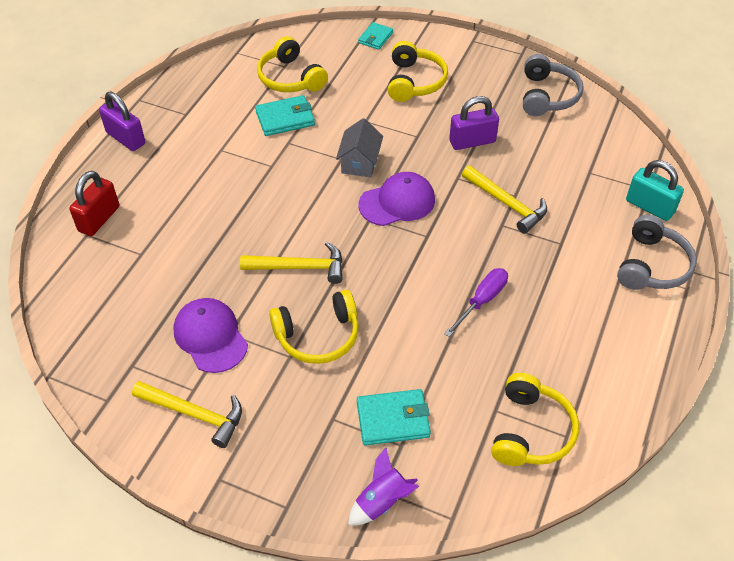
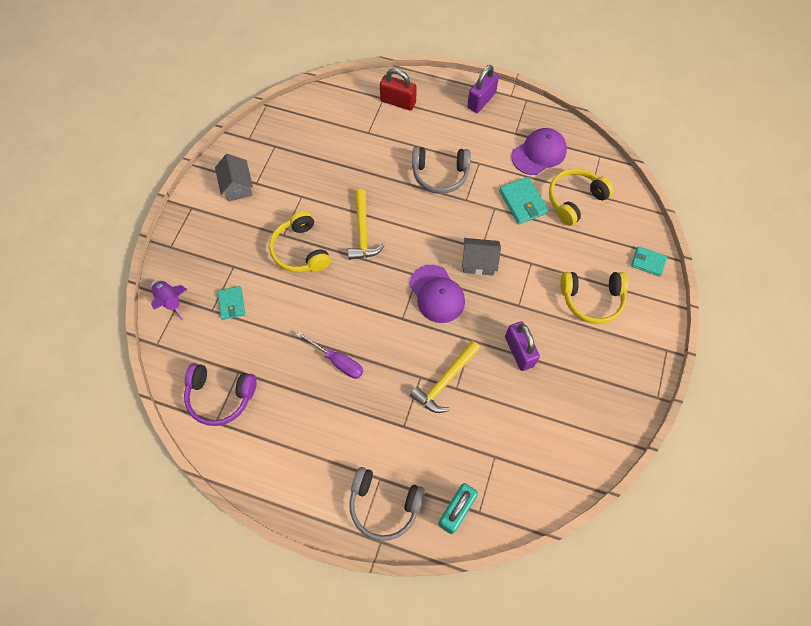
camera: 85 degrees right, 15 degrees up
(194, 414) = (237, 187): yellow hammer -> grey house
(210, 337) = (298, 185): purple cap -> purple cap (539, 153)
(393, 419) = (231, 303): turquoise wallet -> turquoise wallet, size x0.67
(531, 431) = (220, 396): yellow headphones -> purple headphones
(547, 96) = (596, 421): grey headphones -> grey headphones (440, 174)

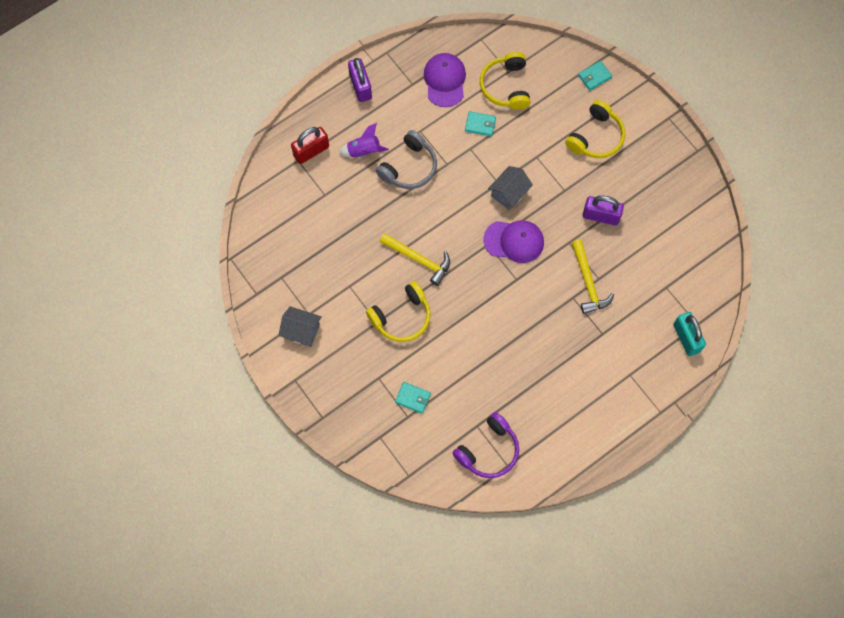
camera: 55 degrees left, 5 degrees up
(171, 301) = (376, 444): purple rocket -> purple rocket (364, 151)
(301, 250) = (401, 317): yellow headphones -> yellow headphones turned 45 degrees counterclockwise
(337, 361) = (519, 348): purple screwdriver -> none
(384, 505) = (650, 383): grey headphones -> none
(522, 202) = (480, 125): turquoise wallet -> turquoise wallet, size x0.67

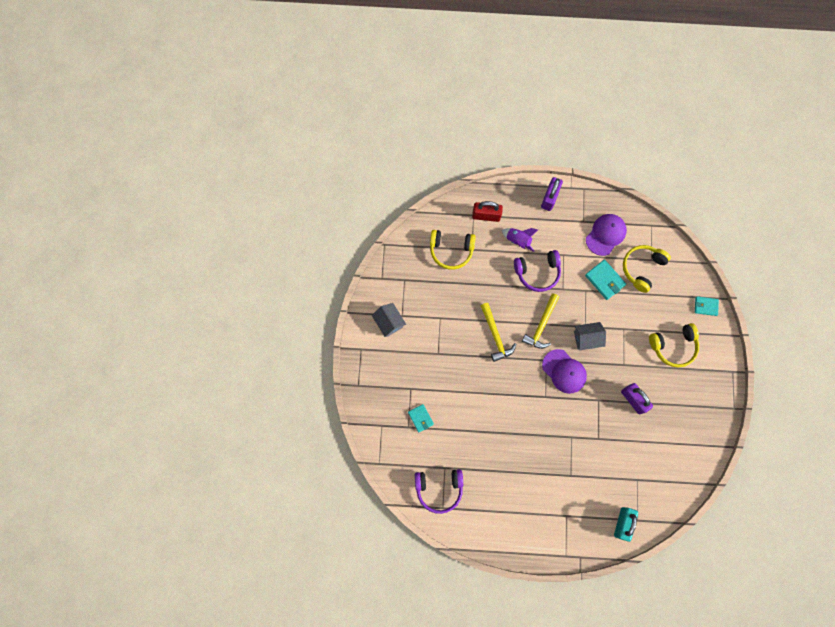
camera: 40 degrees right, 5 degrees up
(401, 317) = (455, 363): yellow headphones -> yellow headphones (451, 251)
(409, 167) = (537, 272): grey headphones -> purple headphones
(480, 125) = (604, 280): turquoise wallet -> turquoise wallet, size x1.50
(588, 282) = (589, 435): yellow hammer -> yellow hammer (541, 325)

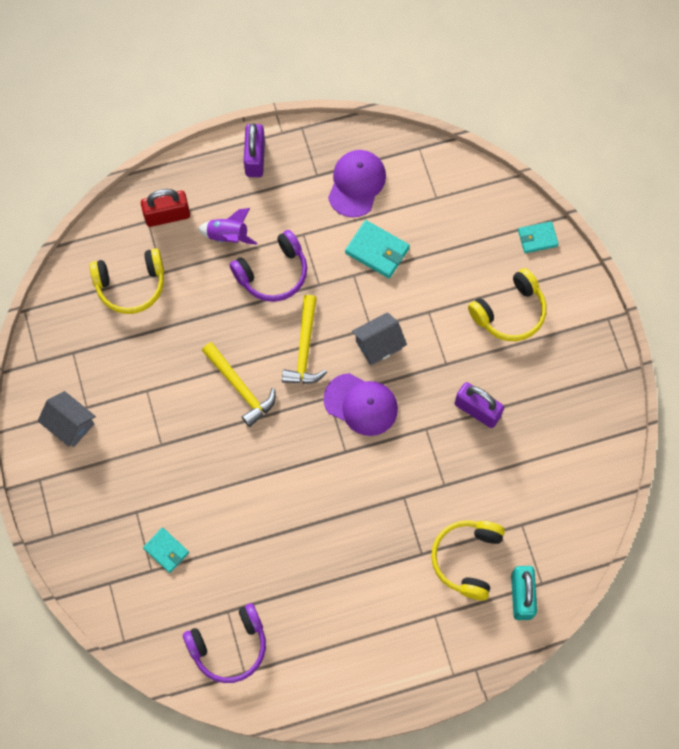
camera: 20 degrees left, 5 degrees down
(642, 268) = (426, 215): yellow headphones -> yellow headphones (467, 559)

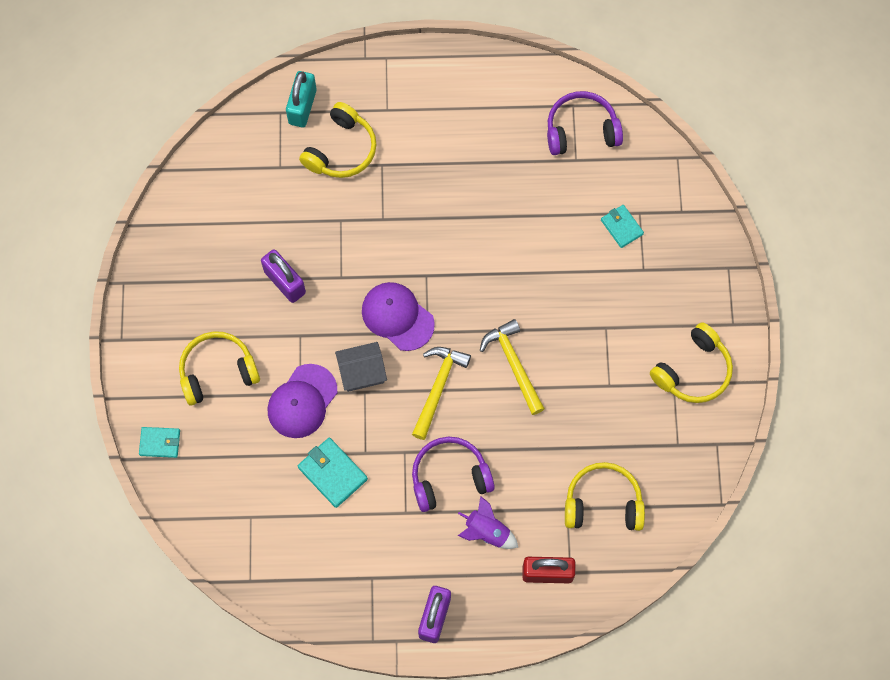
camera: 165 degrees left, 0 degrees up
(70, 424) = (693, 371): grey house -> yellow headphones
(356, 184) = (331, 556): purple cap -> purple cap (302, 401)

